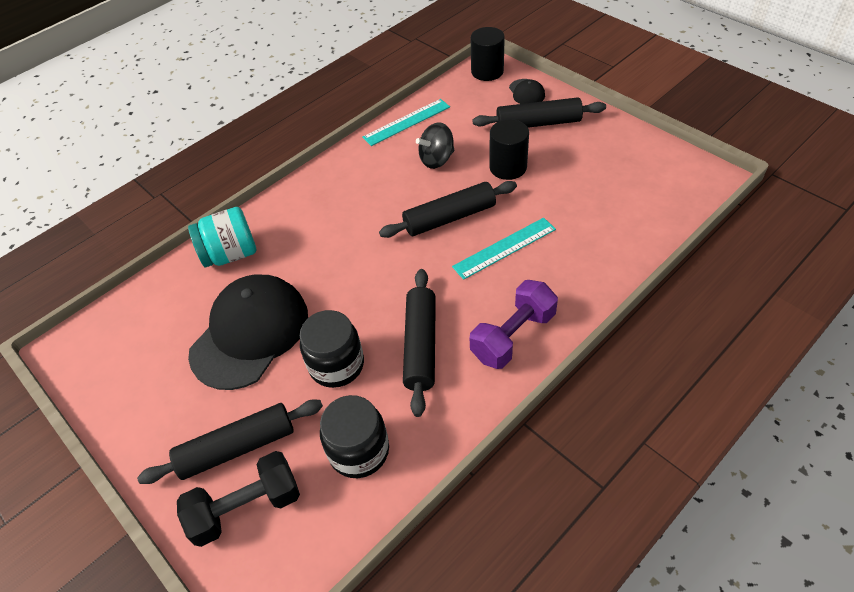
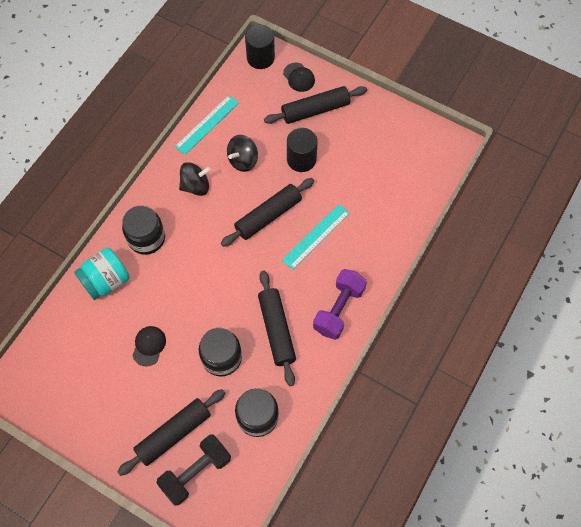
camera: 20 degrees left, 15 degrees up
(250, 333) = (149, 346): black cap -> black cap, size x0.42
(295, 219) = (146, 238): none -> black jar
(372, 176) = (196, 186): none -> black spinning top

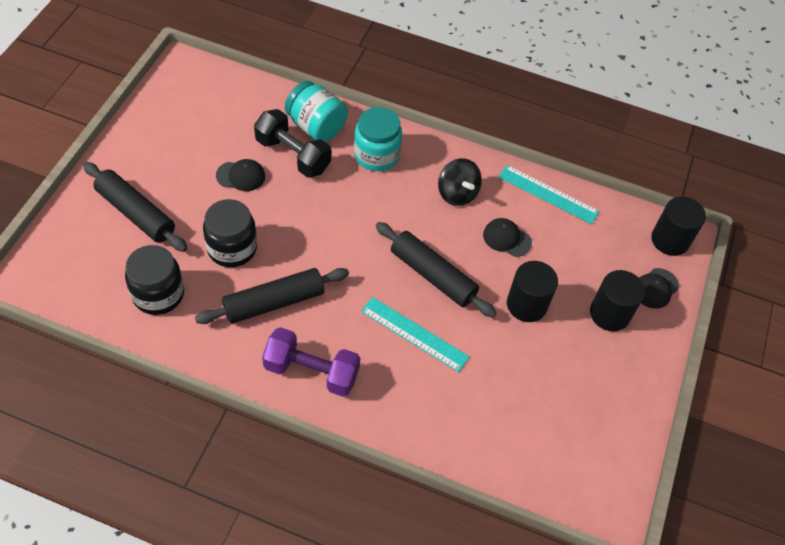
camera: 75 degrees right, 10 degrees down
(146, 238) = (376, 155): black jar -> turquoise jar
(196, 472) = (90, 240): black dumbbell -> black dumbbell (293, 155)
(243, 160) = (506, 238): black spinning top -> black cap
(315, 110) = (609, 314): black rolling pin -> black cylinder

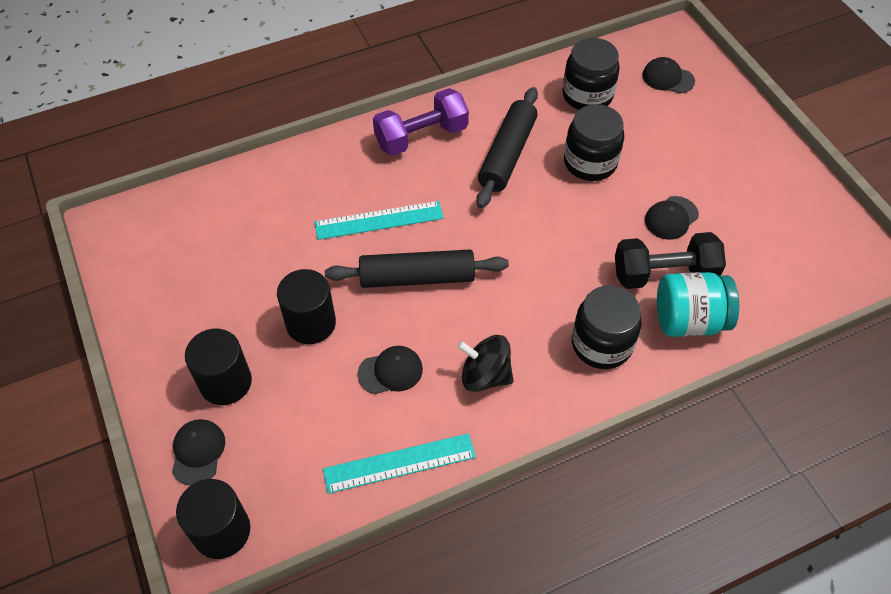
camera: 140 degrees right, 0 degrees up
(88, 255) = (668, 78): none -> black cap
(136, 213) = (689, 126): black rolling pin -> none
(376, 155) = (601, 344): turquoise jar -> black jar

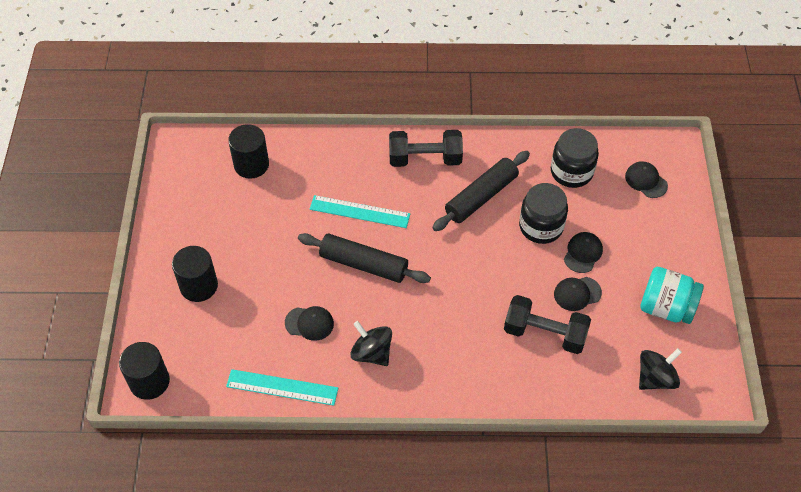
camera: 25 degrees right, 0 degrees up
(198, 452) = (159, 325): black cap -> black cap (583, 253)
(311, 323) = (274, 268): black cylinder -> black cylinder (251, 164)
(421, 137) = (425, 159): purple dumbbell -> black dumbbell
(601, 344) = (467, 365): black jar -> none
(689, 320) = (541, 375): turquoise jar -> turquoise jar (666, 307)
(806, 274) = (655, 378): none -> black spinning top

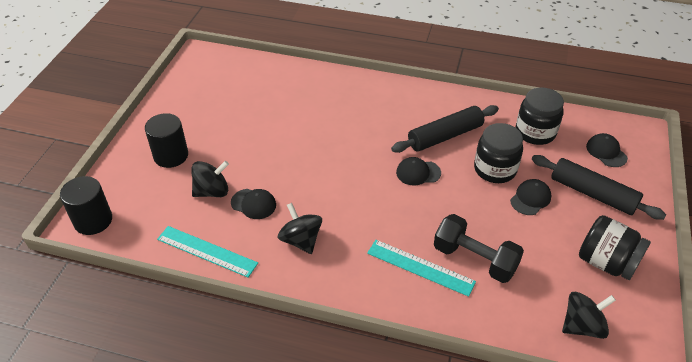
camera: 15 degrees right, 10 degrees down
(251, 164) = (254, 78): black cylinder -> none
(261, 319) = (212, 191): none -> black spinning top
(359, 212) = (332, 127): turquoise ruler -> turquoise ruler (420, 267)
(363, 264) = (320, 167): black rolling pin -> black rolling pin (592, 194)
(425, 159) = (403, 99): black dumbbell -> none
(577, 293) = (516, 231): black cap -> black cap (418, 173)
(666, 307) = (606, 262): turquoise jar -> black jar

